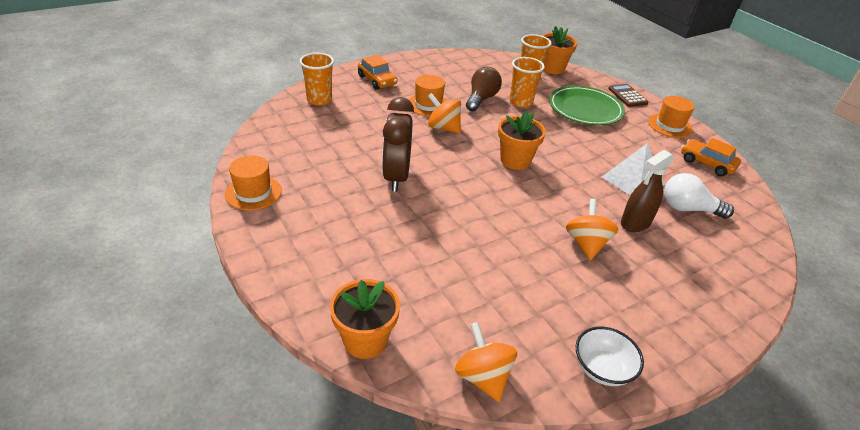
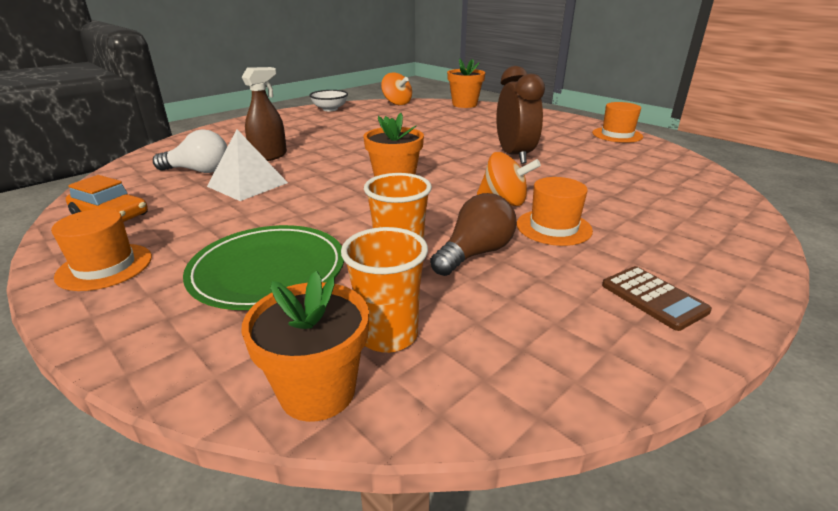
camera: 170 degrees right, 10 degrees down
(319, 100) = (708, 207): orange cup -> none
(377, 80) = (685, 254): orange car -> none
(481, 99) = (475, 253): brown light bulb -> brown light bulb turned 150 degrees counterclockwise
(586, 244) = (324, 142): orange spinning top -> none
(627, 96) = (137, 327): brown calculator -> brown calculator (653, 298)

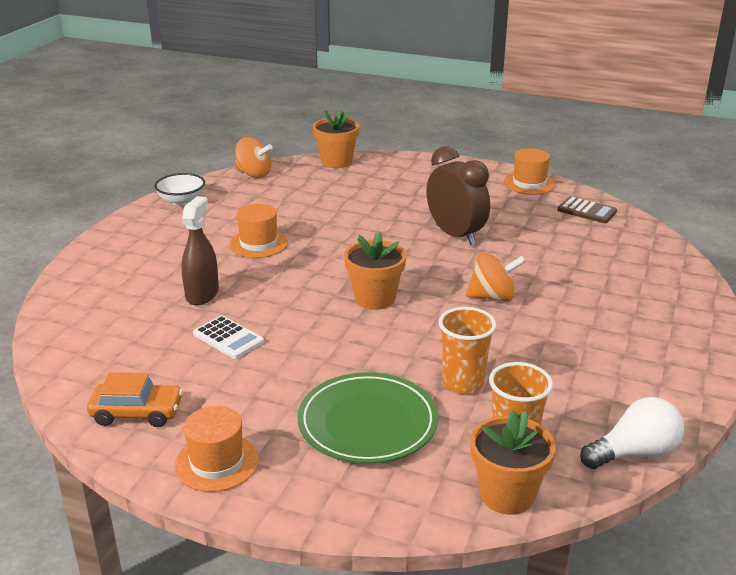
camera: 25 degrees left, 0 degrees up
(199, 171) = (149, 334): white light bulb -> white light bulb (634, 453)
(247, 184) = (228, 338): white pyramid -> white calculator
(475, 253) = (514, 359): brown light bulb -> none
(553, 227) = (553, 315): orange hat -> orange hat (258, 243)
(653, 298) = (661, 361): brown calculator -> brown calculator (587, 211)

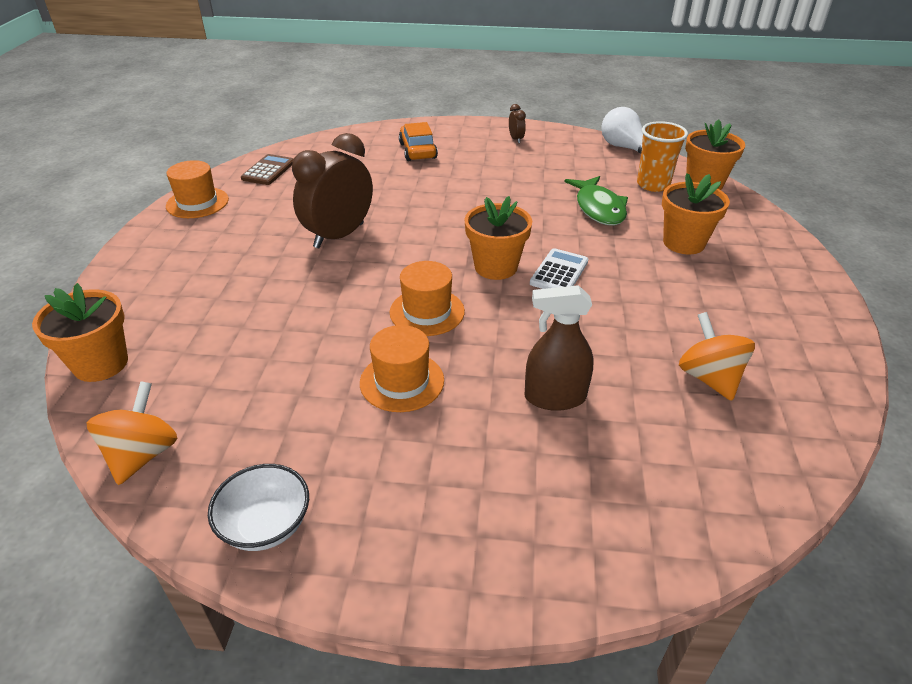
camera: 105 degrees left, 10 degrees up
(137, 413) = (793, 376): orange car -> orange car (417, 151)
(217, 462) = (800, 306): orange hat -> orange hat (427, 312)
(228, 338) = (628, 348): white calculator -> white calculator (559, 272)
(367, 422) = (683, 243): green plate -> orange flower pot
(463, 383) = (599, 208): orange cup -> green fish
(492, 297) = (459, 206): orange spinning top -> orange spinning top (709, 378)
(665, 362) = (516, 139): none -> brown clock

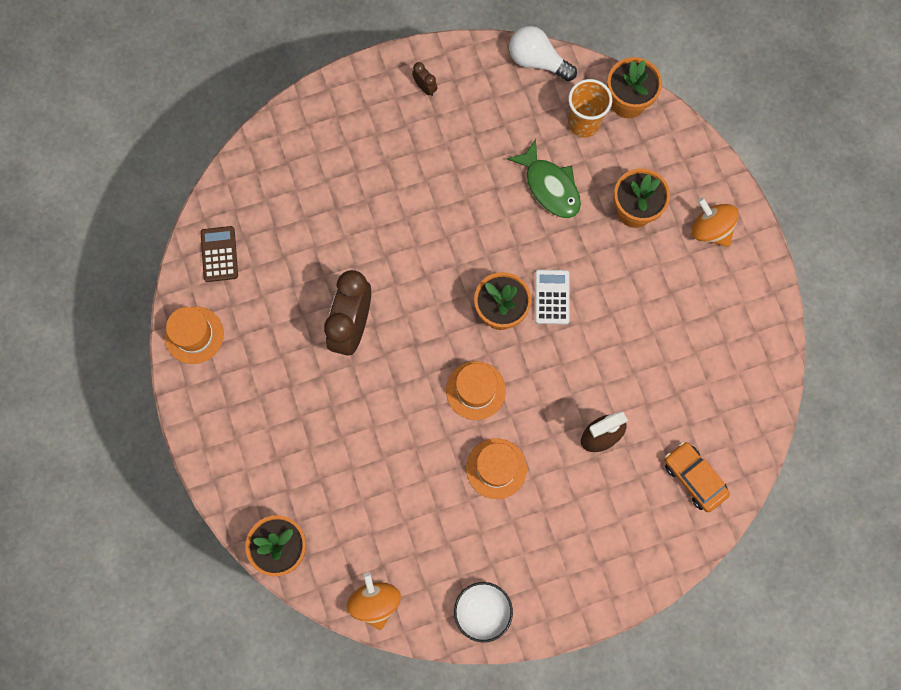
camera: 25 degrees left, 35 degrees up
(417, 151) = (340, 154): orange car -> orange car (694, 478)
(709, 378) = (691, 372): orange spinning top -> orange spinning top (710, 230)

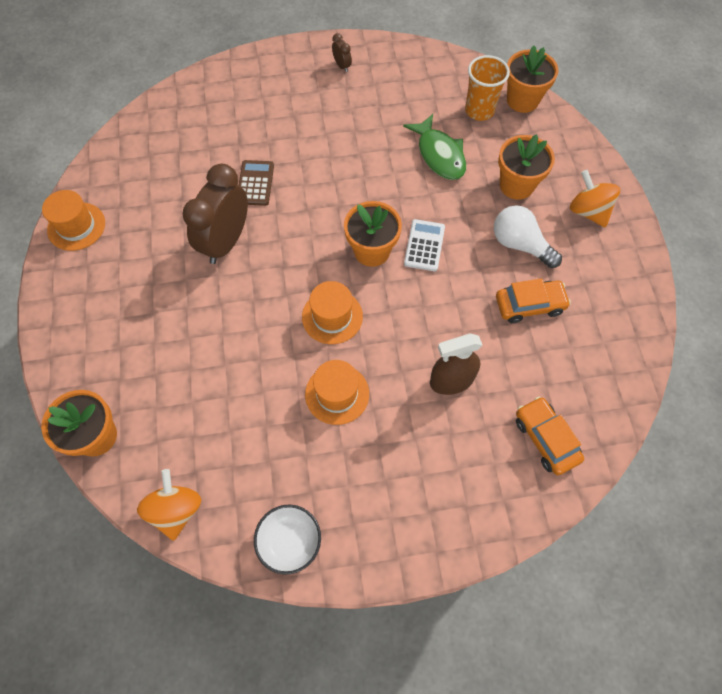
camera: 10 degrees right, 10 degrees down
(219, 254) = (122, 165): brown calculator -> brown calculator (255, 183)
(537, 61) = (445, 60): white light bulb -> white light bulb (520, 245)
(663, 345) = (529, 305): none -> orange car

